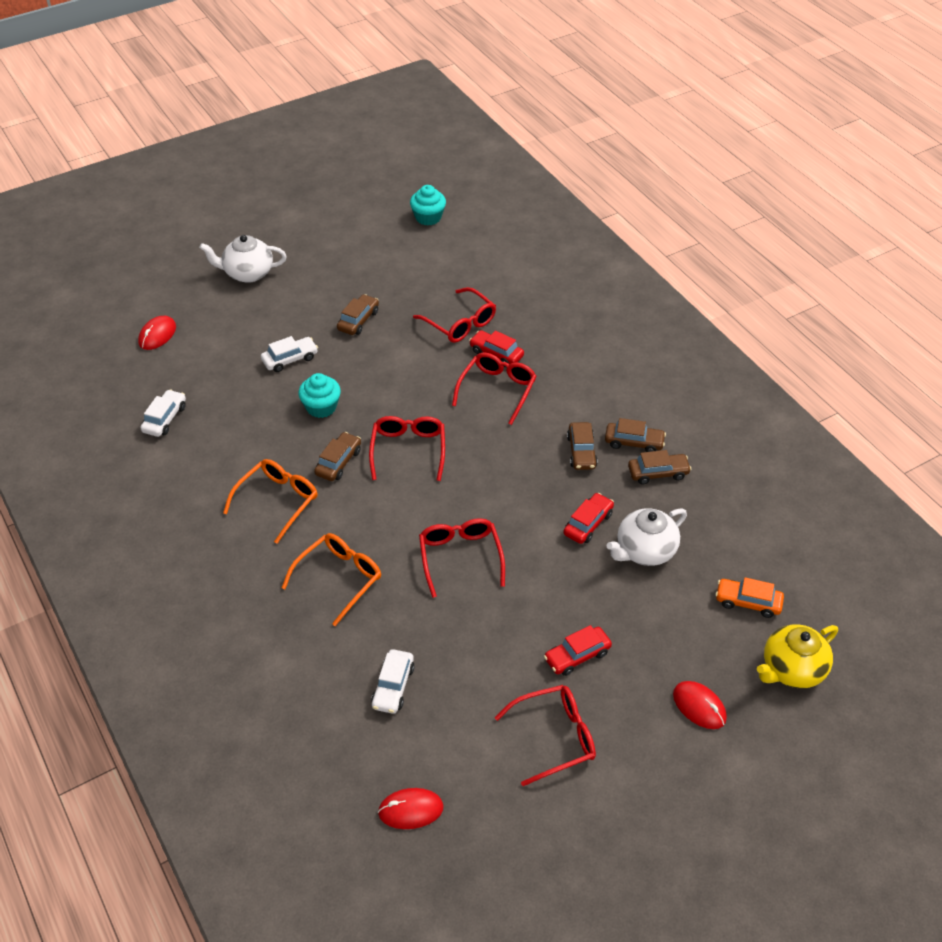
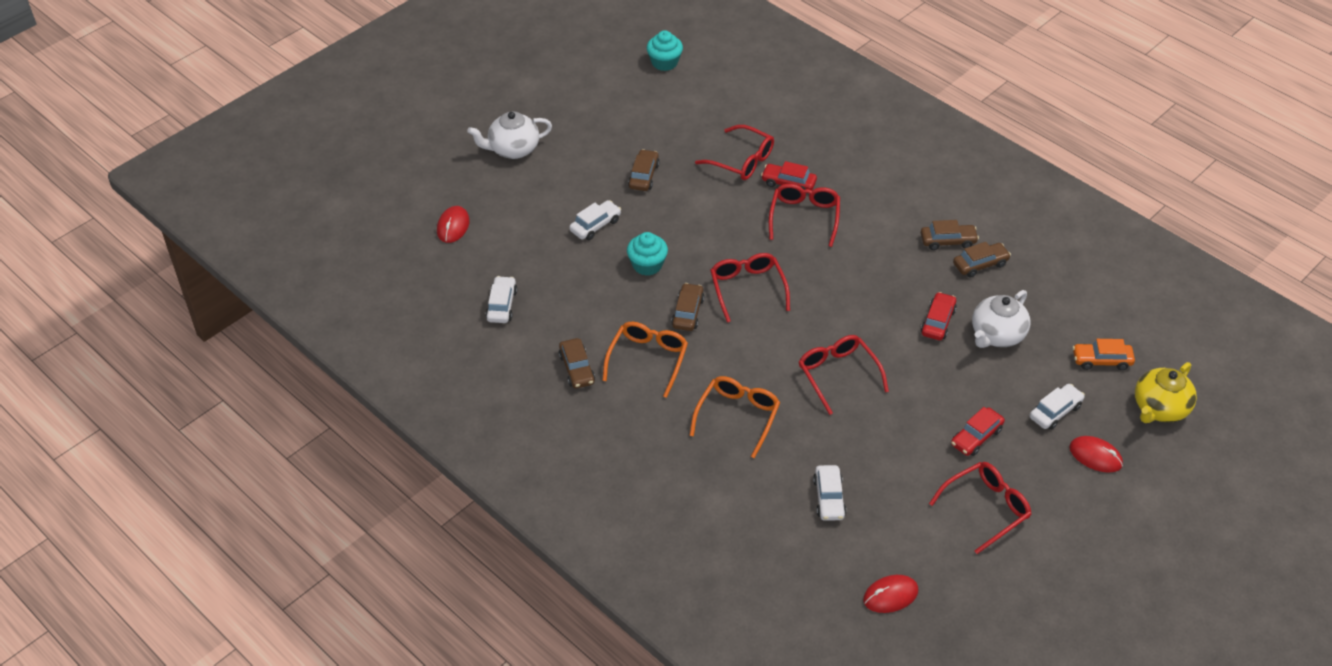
camera: 15 degrees left, 0 degrees up
(581, 452) = (905, 259): brown car -> brown car (577, 369)
(674, 647) = (1055, 412): none -> white car

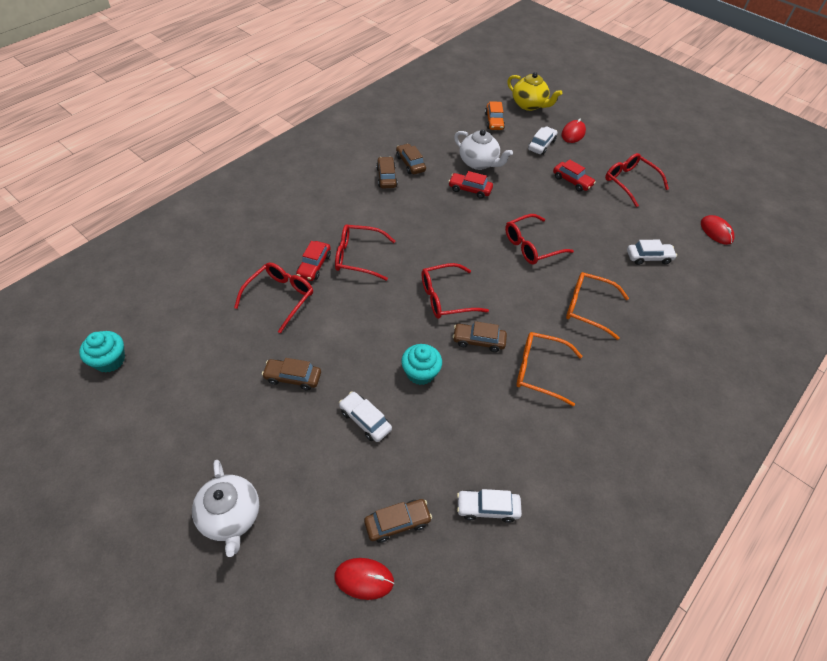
camera: 95 degrees left, 5 degrees up
(577, 369) = (562, 429): brown car -> brown car (397, 523)
(1055, 412) = (541, 145): white car -> white car turned 75 degrees clockwise

